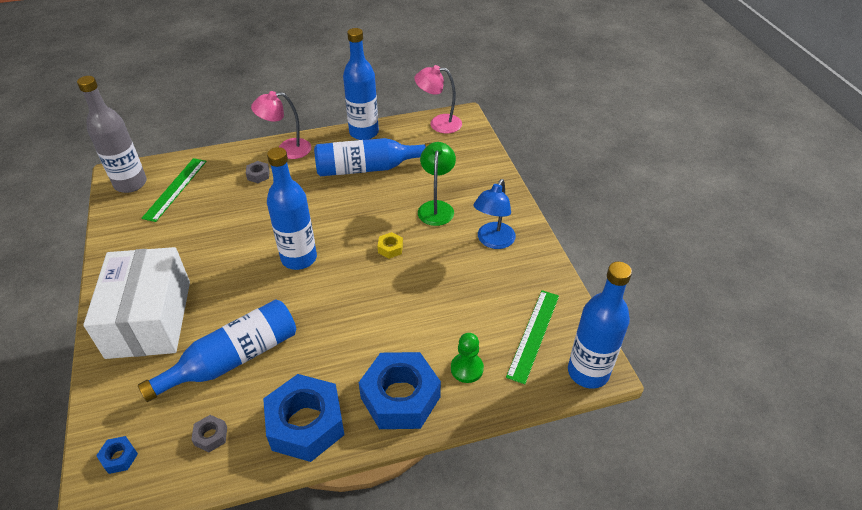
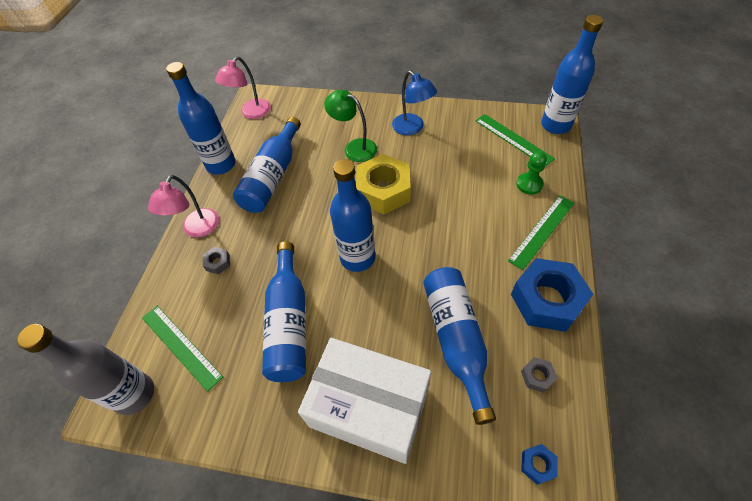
camera: 60 degrees left, 10 degrees up
(215, 239) = (289, 322): none -> blue bottle
(390, 248) = (383, 190): yellow nut -> yellow nut, size x2.40
(400, 397) = (541, 231): blue nut -> green ruler

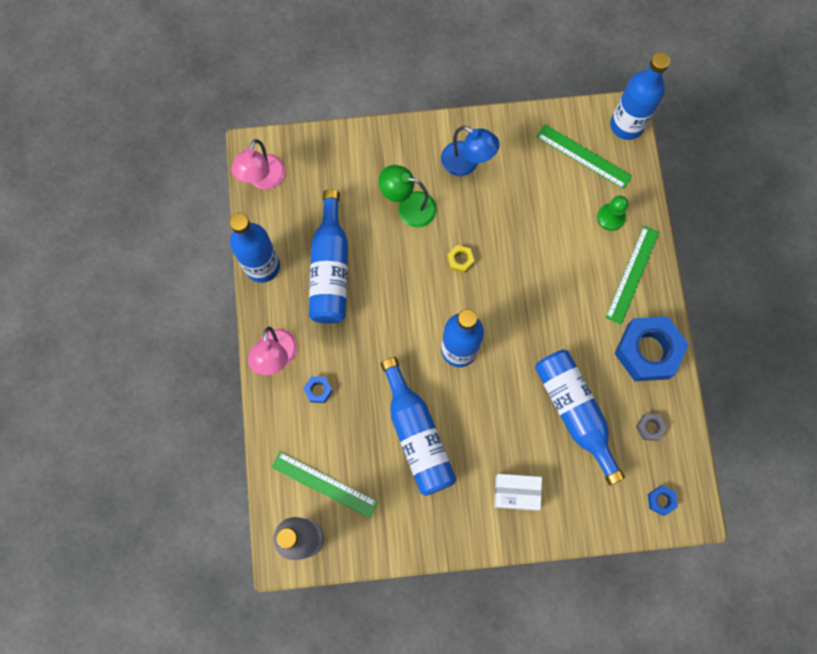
camera: 20 degrees left, 20 degrees up
(218, 263) = (318, 390): grey nut -> blue nut
(369, 408) = (516, 493): white box -> white box, size x0.49
(383, 190) = (460, 260): yellow nut -> yellow nut, size x0.42

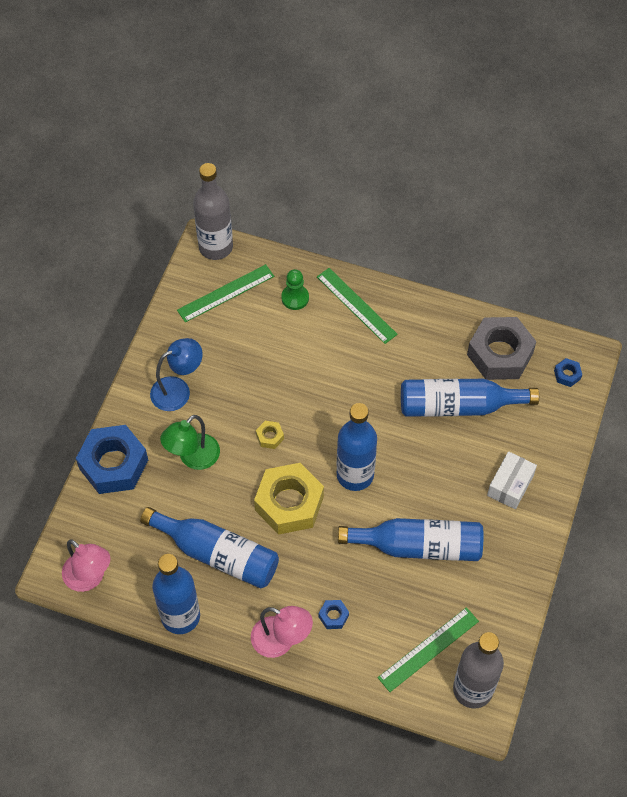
camera: 65 degrees left, 15 degrees down
(404, 306) = (289, 503): none -> yellow nut
(626, 125) = (216, 247): blue bottle -> grey bottle
(647, 351) = (431, 325): blue nut -> blue nut (114, 464)
(650, 427) = (500, 354): grey nut -> grey nut, size x2.40

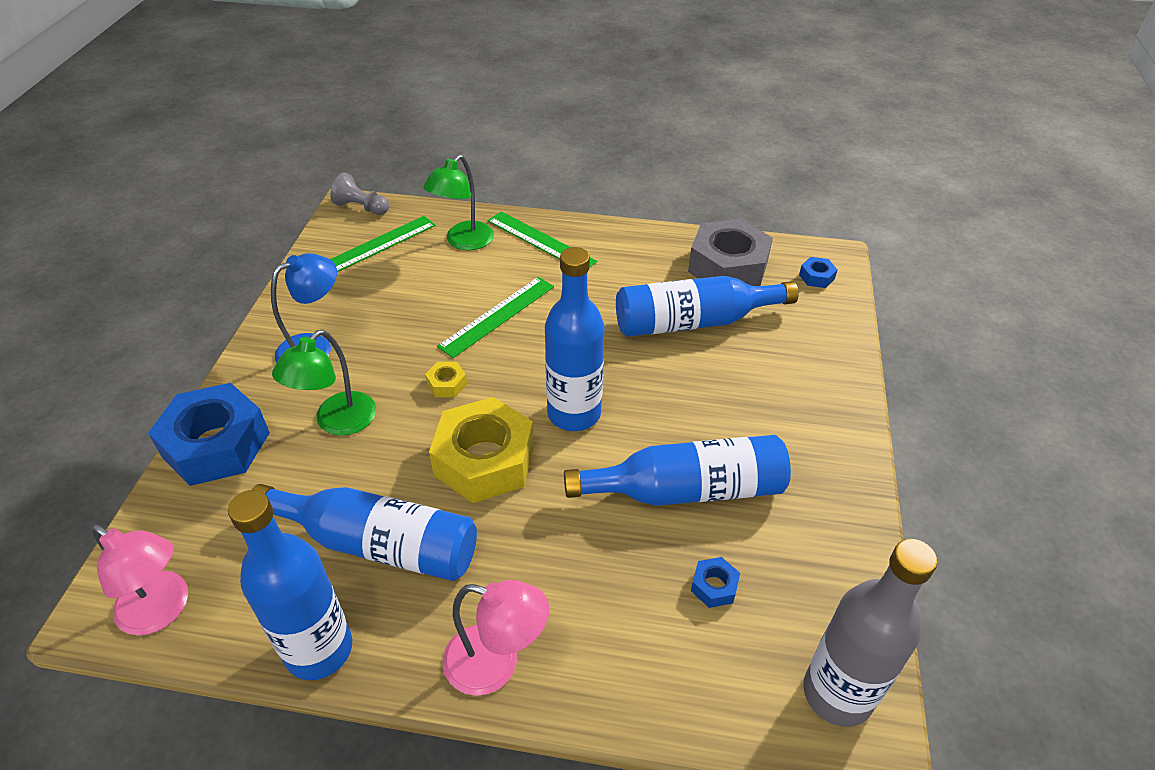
camera: 10 degrees left, 15 degrees down
(216, 247) = (361, 207): grey bottle -> grey pawn
(295, 298) = (463, 242): green pawn -> green lamp
(333, 616) = (578, 609): blue nut -> blue nut (714, 586)
(428, 649) = (744, 638): green ruler -> green ruler (497, 316)
(510, 485) = (791, 399): white box -> none

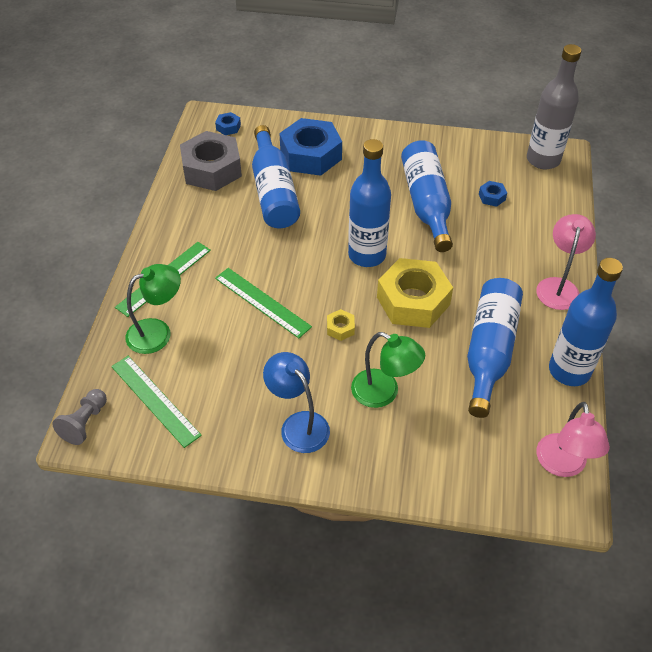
camera: 90 degrees left, 5 degrees up
(162, 611) = (562, 465): pink lamp -> pink lamp turned 150 degrees clockwise
(216, 445) = (413, 472): blue nut -> blue nut (311, 155)
(463, 242) = (157, 332): green lamp -> green lamp turned 60 degrees counterclockwise

